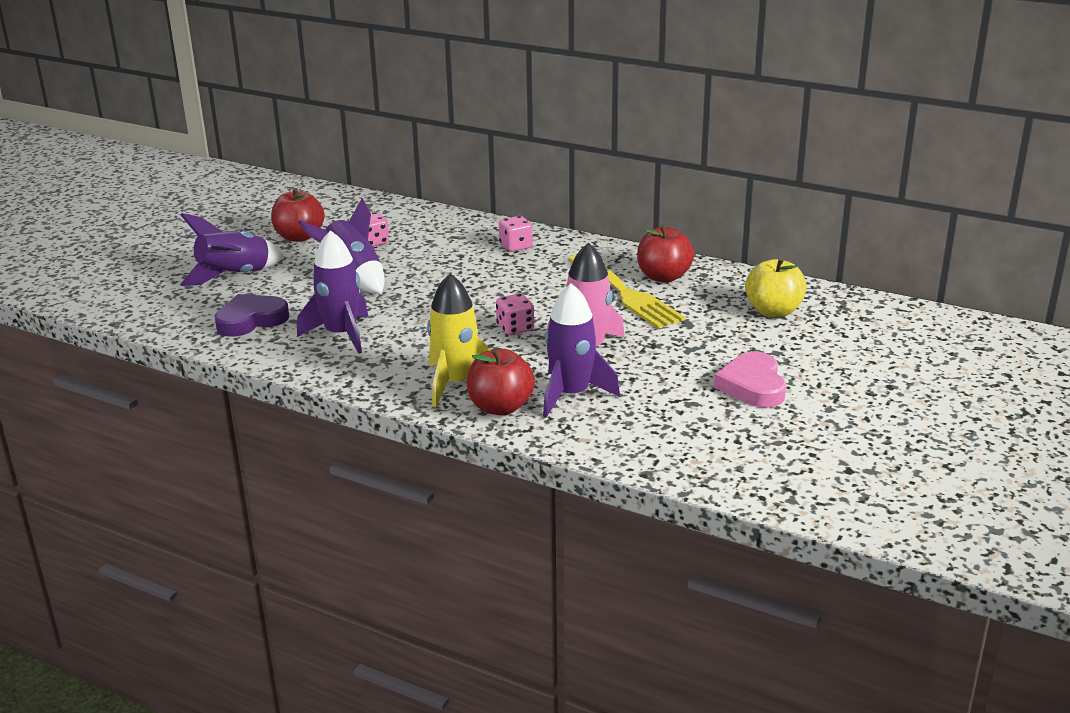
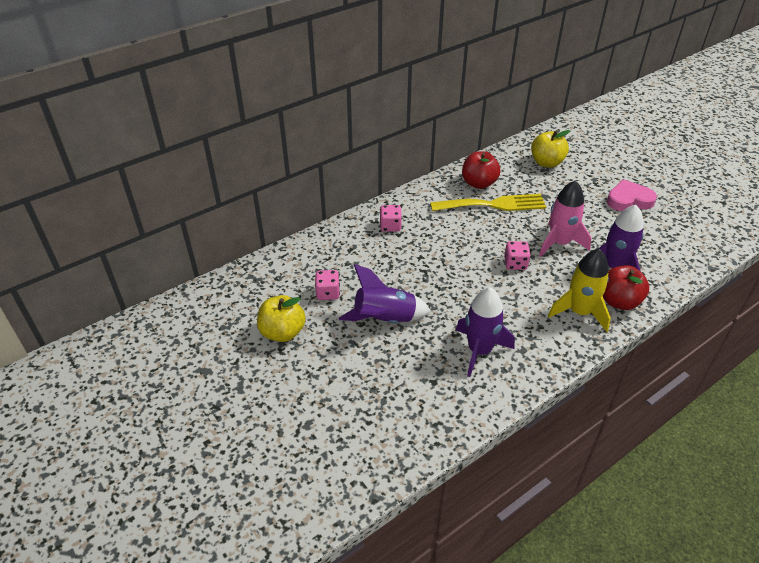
camera: 65 degrees left, 15 degrees up
(235, 276) = (332, 391): purple rocket -> none
(251, 320) = (424, 398): purple heart -> none
(299, 237) = (282, 332): red apple -> yellow apple
(752, 386) = (629, 200): pink heart -> pink heart turned 150 degrees clockwise

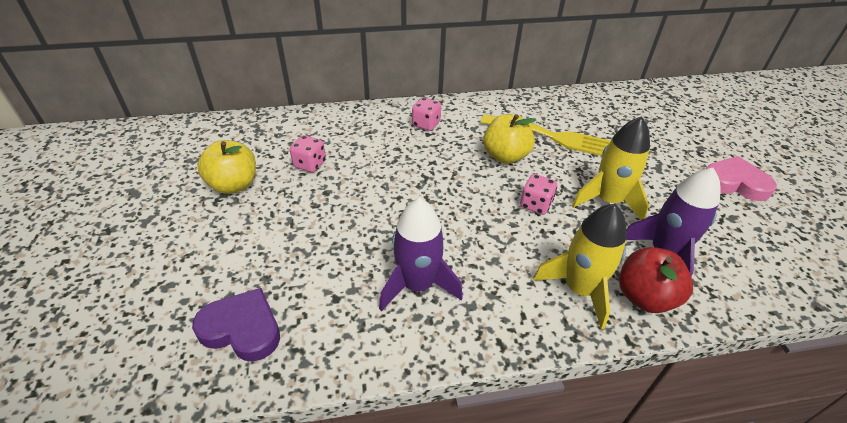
camera: 25 degrees right, 0 degrees up
(385, 320) = (342, 210): purple rocket -> none
(389, 427) = (242, 328): none -> purple heart
(478, 183) = (553, 113): red apple -> none
(546, 163) = (649, 115): yellow apple -> yellow apple (505, 156)
(559, 243) = (607, 201): pink rocket -> yellow rocket

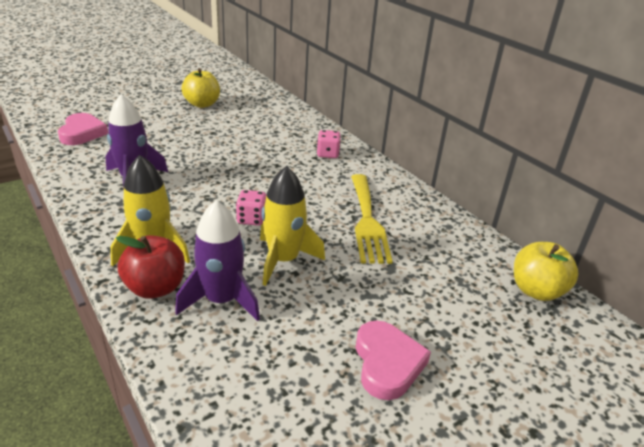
camera: 65 degrees right, 10 degrees down
(242, 328) = (82, 133): purple heart -> pink heart
(310, 164) = (239, 121): pink dice -> none
(505, 156) = (312, 196): yellow apple -> yellow apple (536, 290)

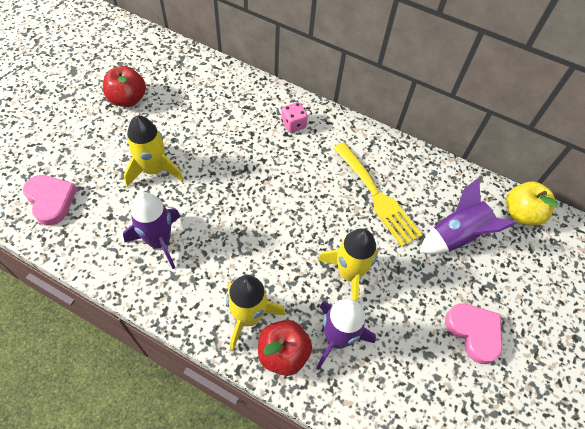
camera: 30 degrees left, 25 degrees up
(178, 142) = (154, 170): none -> yellow rocket
(202, 104) = (128, 99): yellow apple -> red apple
(251, 219) = (293, 240): pink dice -> none
(434, 278) = (456, 236): none -> purple rocket

